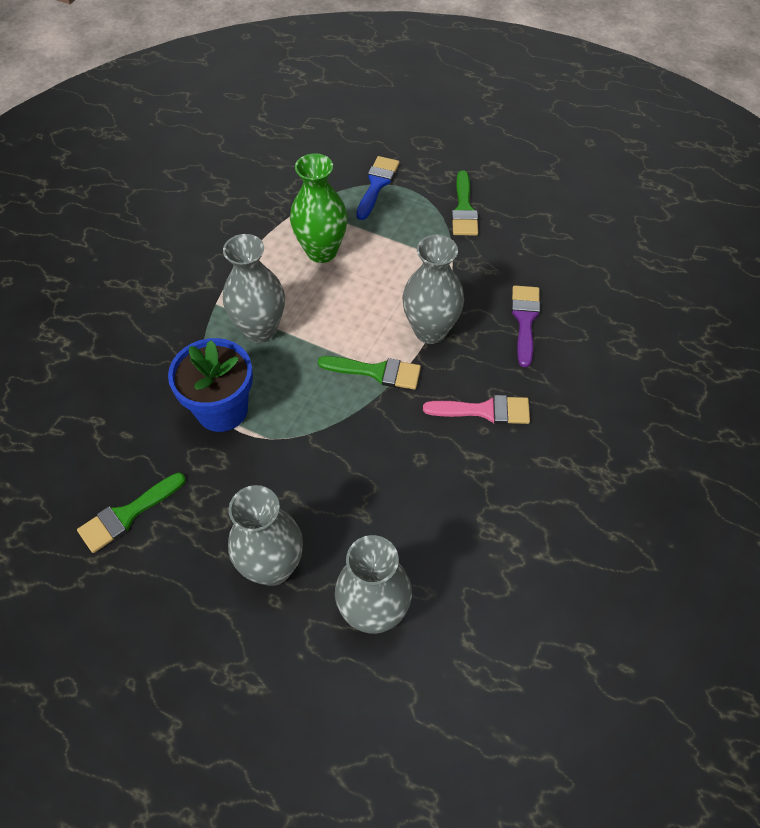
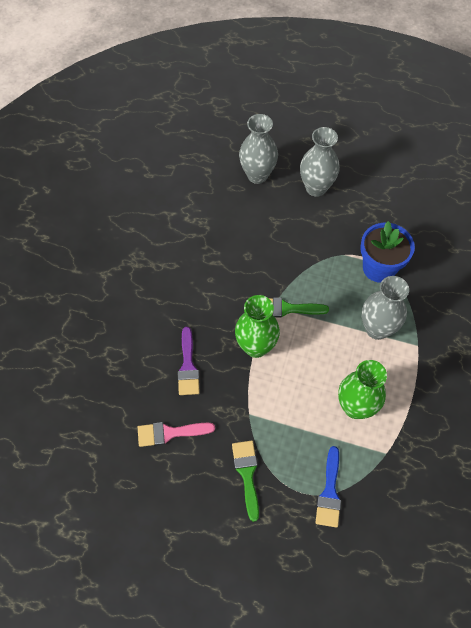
camera: 170 degrees right, 5 degrees up
(127, 515) = (406, 201): green brush -> none
(430, 330) = (256, 347): grey vase -> green vase
(484, 411) = (211, 292): pink brush -> pink brush (170, 433)

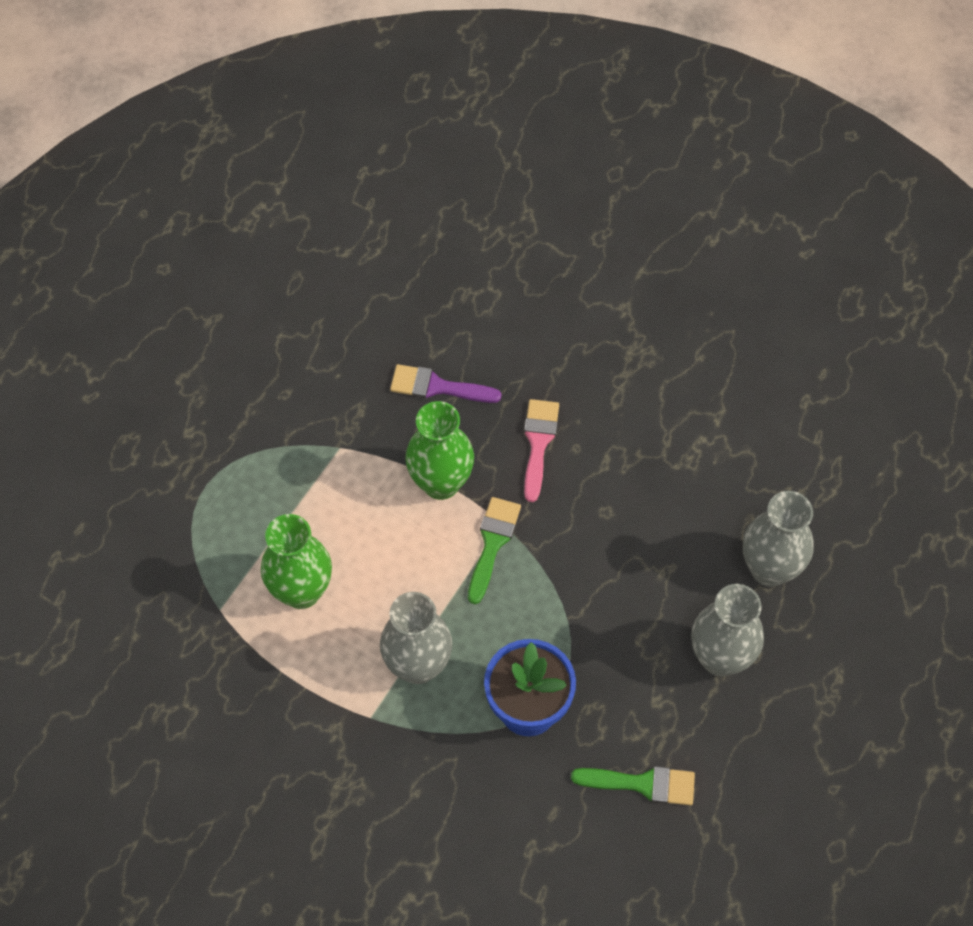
camera: 105 degrees right, 0 degrees up
(170, 433) = (346, 345): pink brush -> pink brush (538, 443)
(247, 474) = (256, 424): green brush -> green brush (642, 784)
(329, 492) = (194, 518): blue brush -> none

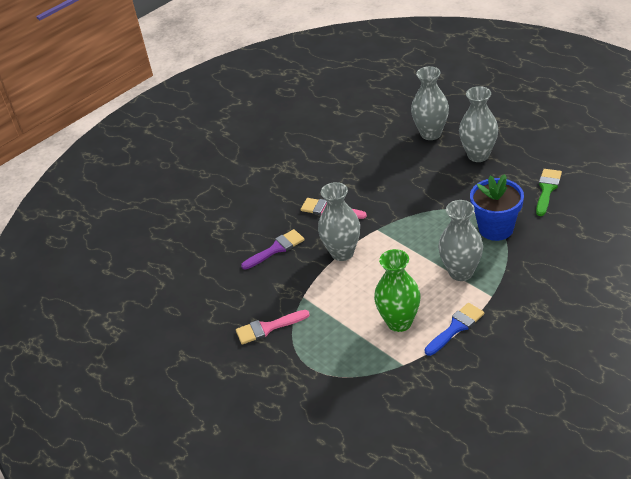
camera: 70 degrees left, 20 degrees down
(273, 415) = (268, 328): none -> pink brush
(298, 673) = (456, 327): none -> blue brush
(437, 387) = (276, 249): purple brush -> purple brush turned 150 degrees counterclockwise
(441, 483) = (342, 252): green vase -> grey vase
(492, 543) = (388, 234): green brush -> none

